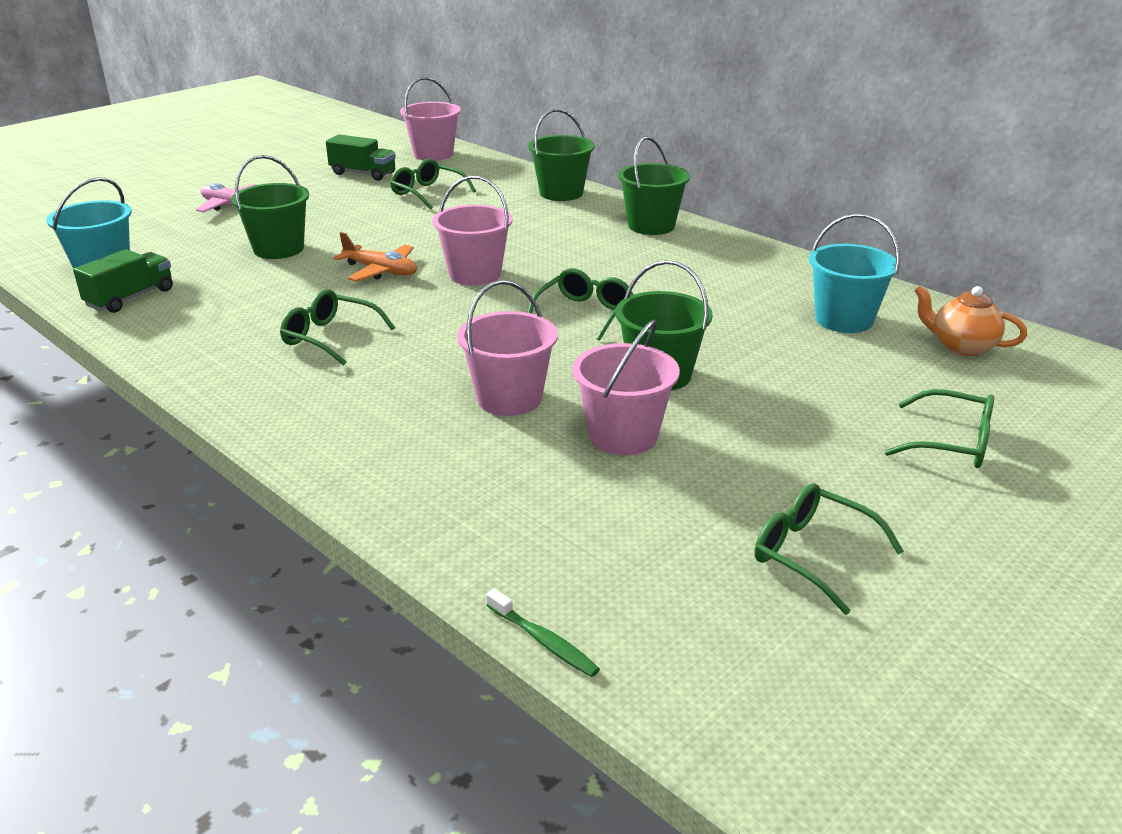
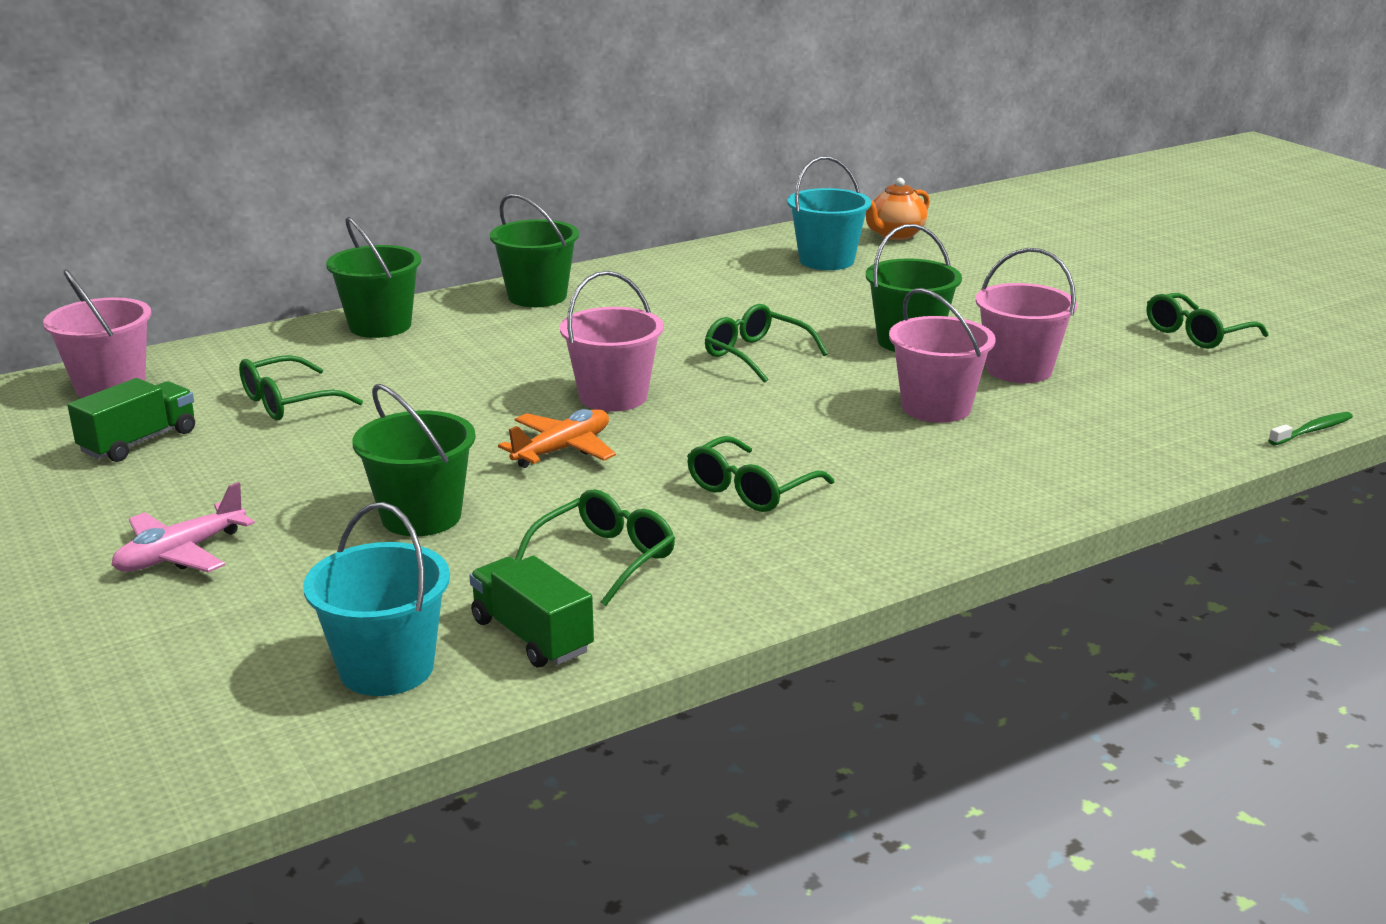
camera: 75 degrees left, 5 degrees down
(952, 443) = (1049, 268): green glasses -> green glasses (605, 558)

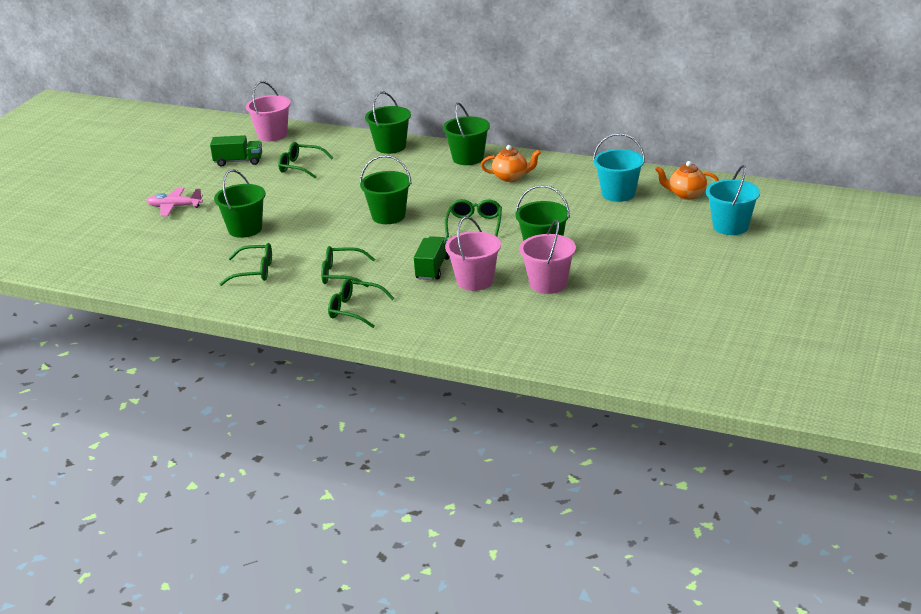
camera: 55 degrees right, 5 degrees up
(386, 668) = (144, 270): turquoise bucket -> turquoise bucket (730, 226)
(532, 636) = (188, 282): green truck -> green truck (432, 268)
(562, 450) = (328, 228): orange plane -> none
(613, 397) = (388, 216): pink bucket -> green bucket
(655, 293) = (511, 177): none -> orange teapot
(1196, 334) = (669, 311): green glasses -> green glasses (354, 310)
(1312, 430) = (580, 374): green toothbrush -> none

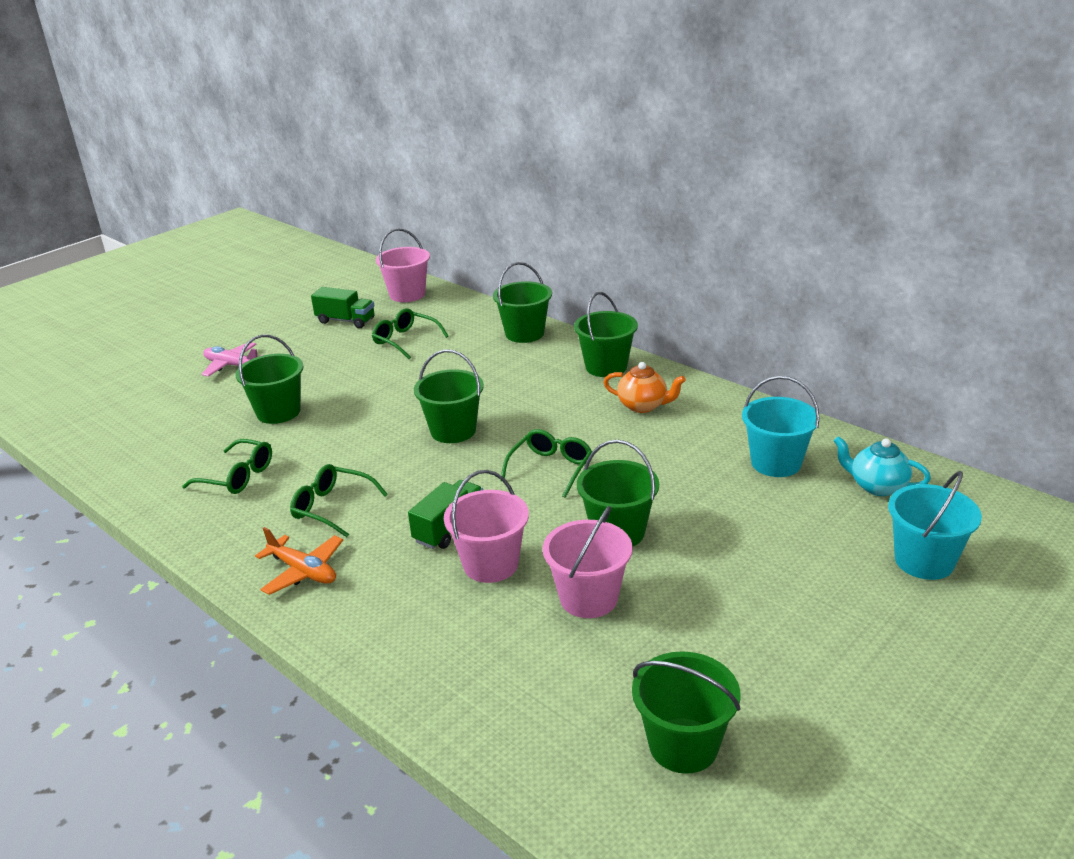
camera: 20 degrees right, 0 degrees up
(354, 310) = (303, 571): green glasses -> orange plane
(644, 333) = (683, 745): none -> green bucket
(686, 194) = (877, 486): orange teapot -> turquoise teapot

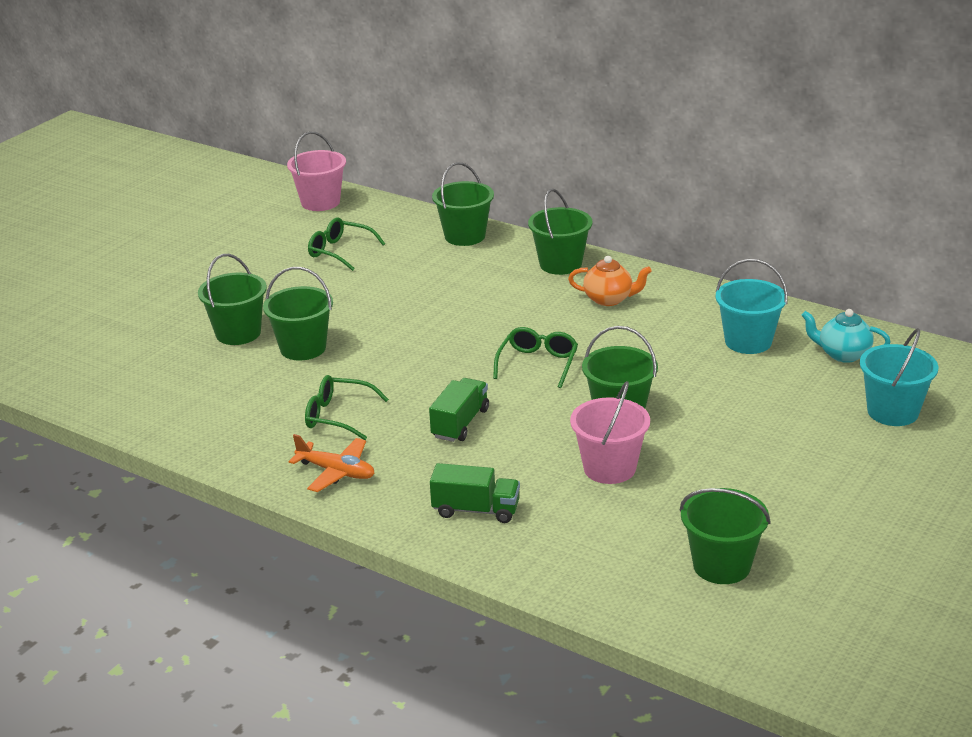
camera: 10 degrees left, 0 degrees up
(232, 366) = (162, 290): pink plane -> none
(238, 476) = (228, 397): green glasses -> none
(346, 321) = (265, 235): green truck -> green truck (476, 510)
(453, 431) = (428, 337): green bucket -> green bucket (303, 348)
(490, 564) = (511, 450): pink bucket -> none

